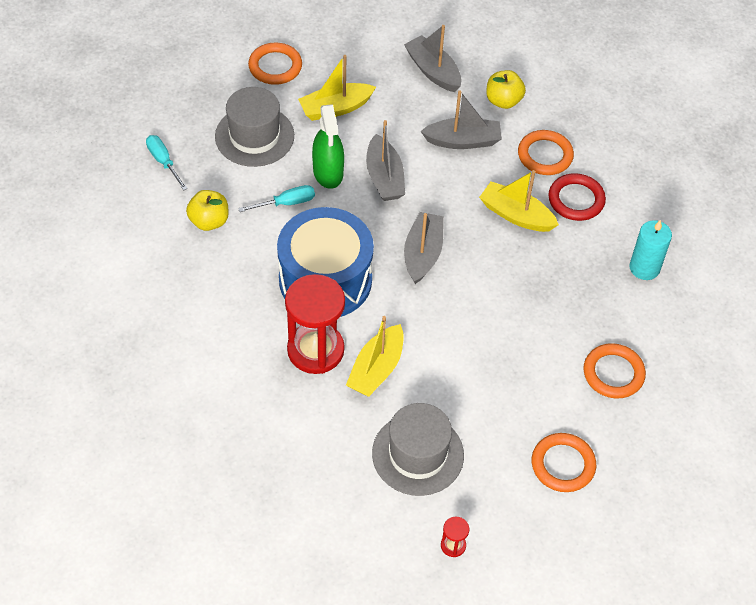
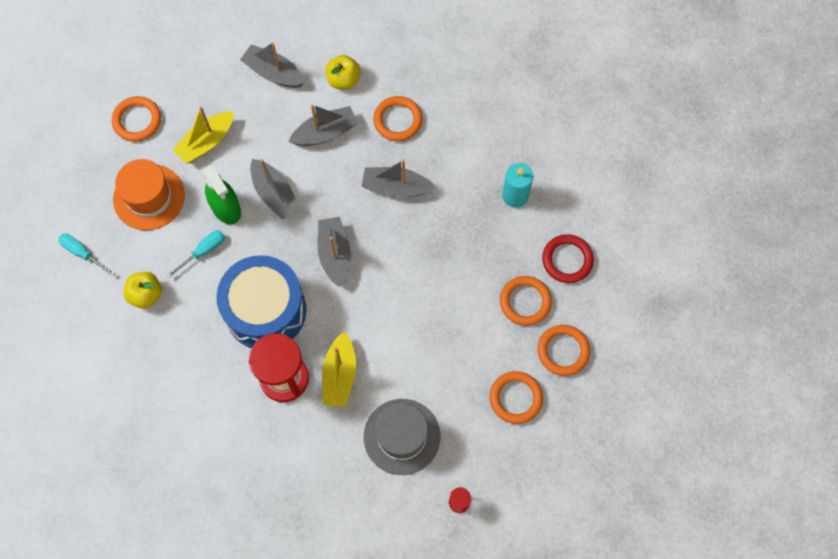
camera: 20 degrees left, 15 degrees up
(254, 136) = (149, 197): grey hat -> orange hat
(516, 215) = (396, 187): yellow boat -> grey boat
(576, 200) = (438, 153): red ring -> red ring (567, 260)
(637, 438) = (563, 351): none -> orange ring

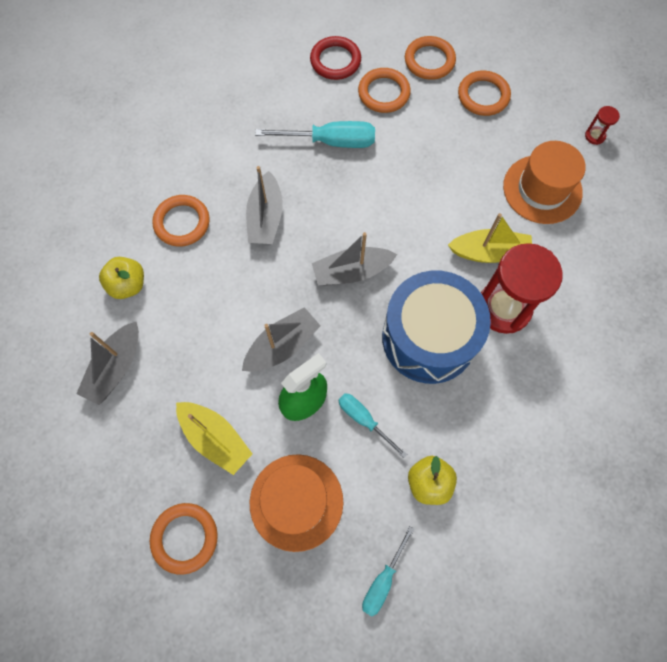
camera: 95 degrees left, 0 degrees up
(325, 133) = (199, 298): grey boat -> none
(402, 436) = (542, 189): grey hat -> orange hat
(471, 248) = (330, 141): none -> turquoise screwdriver
(515, 196) = (269, 107): turquoise candle -> none

